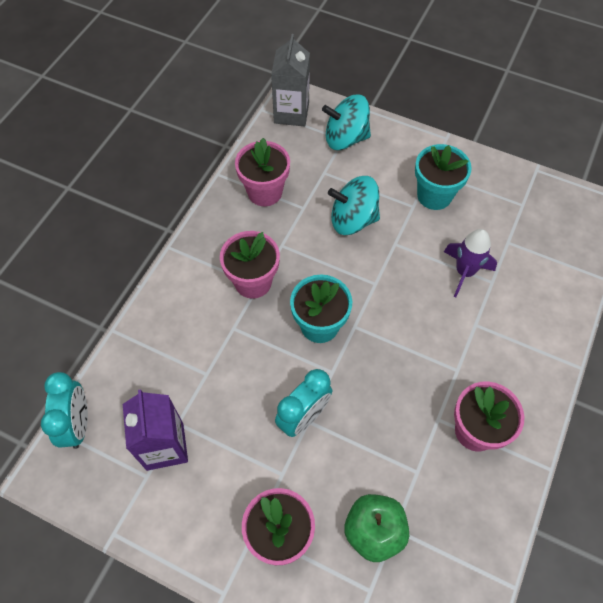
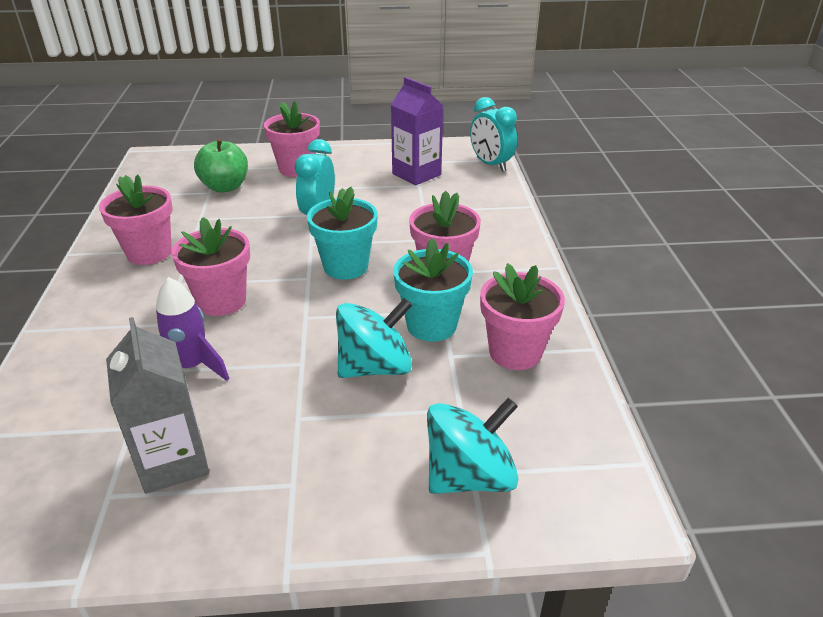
camera: 150 degrees right, 25 degrees down
(291, 113) = (594, 479): grey carton -> grey carton (173, 461)
(429, 329) = (222, 301): none -> pink flower pot
(434, 195) = (270, 446): turquoise flower pot -> turquoise flower pot (431, 325)

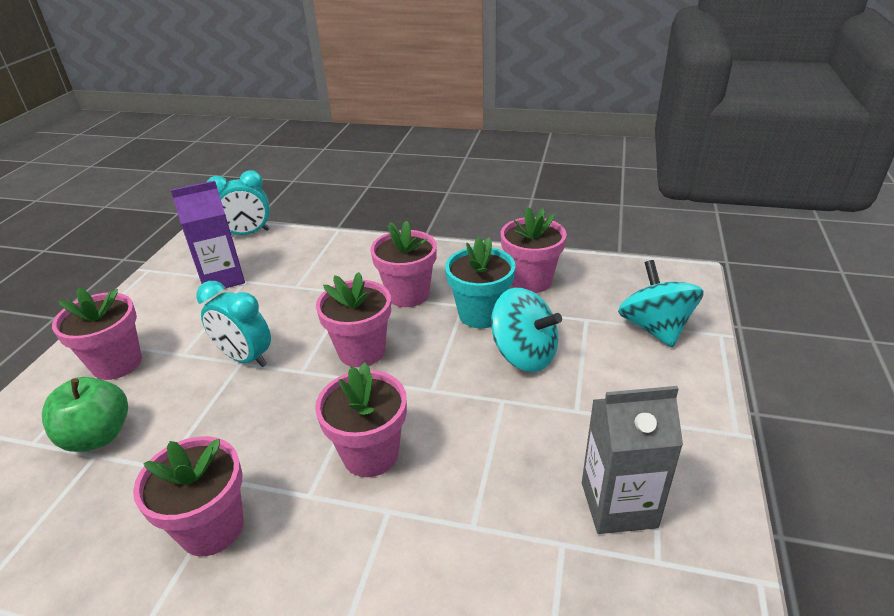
camera: 70 degrees left, 0 degrees up
(192, 367) = (479, 486): purple rocket -> none
(345, 266) = (362, 351): turquoise flower pot -> pink flower pot
(375, 367) = (524, 354): turquoise spinning top -> turquoise spinning top turned 135 degrees clockwise

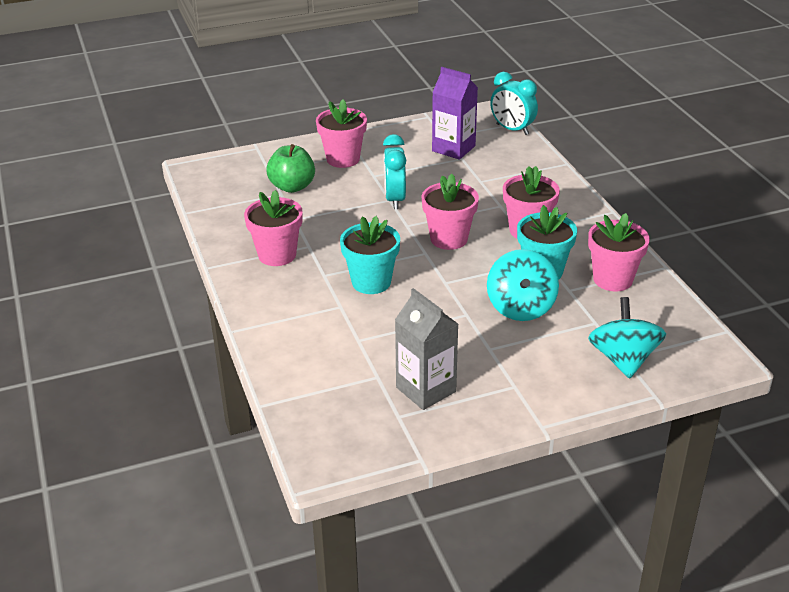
camera: 55 degrees right, 0 degrees up
(370, 454) = (371, 282): pink flower pot -> turquoise flower pot
(655, 328) = (623, 359): turquoise spinning top -> turquoise spinning top turned 45 degrees counterclockwise

